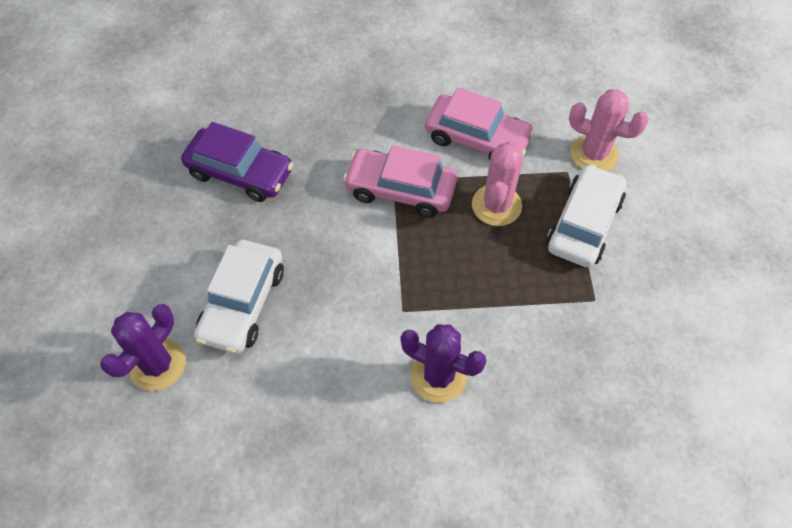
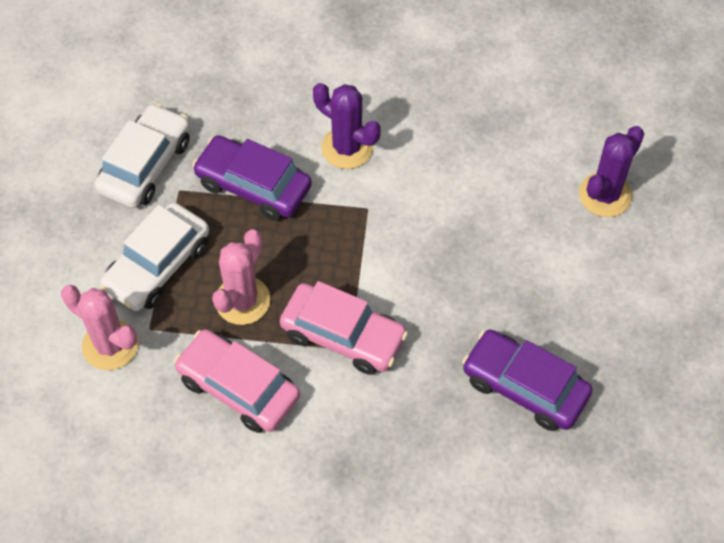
camera: 170 degrees left, 0 degrees up
(243, 303) = (524, 238): white car -> white car (145, 165)
(523, 316) = (253, 186): none -> purple car

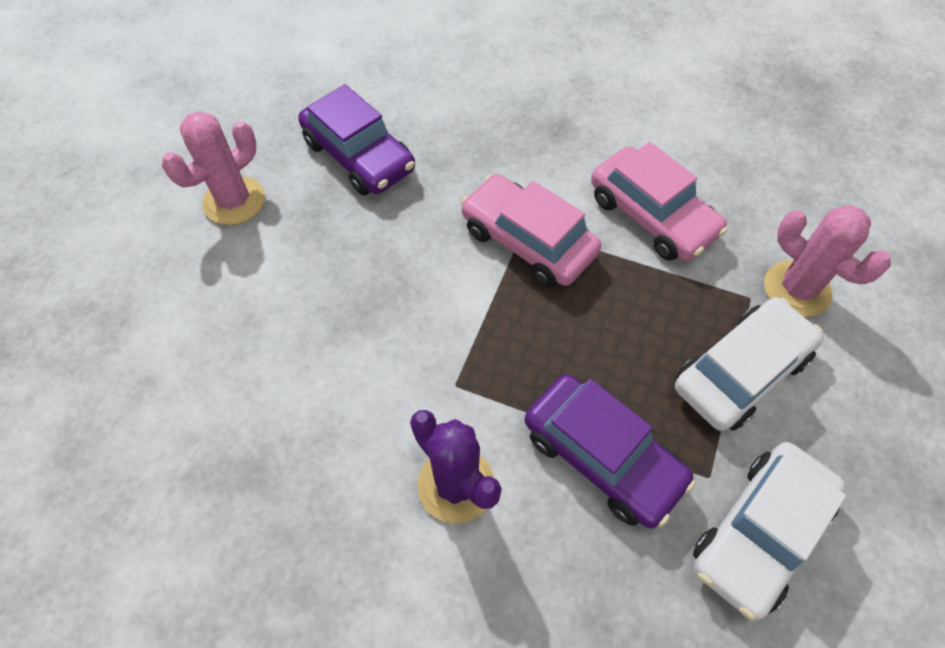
camera: 165 degrees left, 0 degrees up
(242, 300) = (636, 304): pink cactus -> pink cactus (234, 201)
(605, 195) = (155, 329): purple cactus -> none

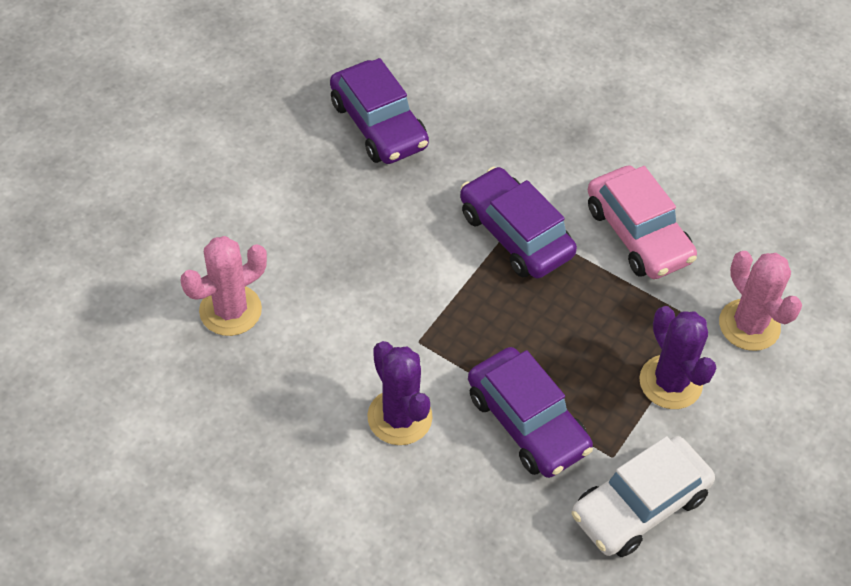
camera: 10 degrees right, 5 degrees down
(234, 201) = (256, 145): pink cactus -> pink cactus (230, 310)
(527, 241) = (515, 234): pink car -> purple car
(740, 372) = (670, 382): white car -> purple cactus

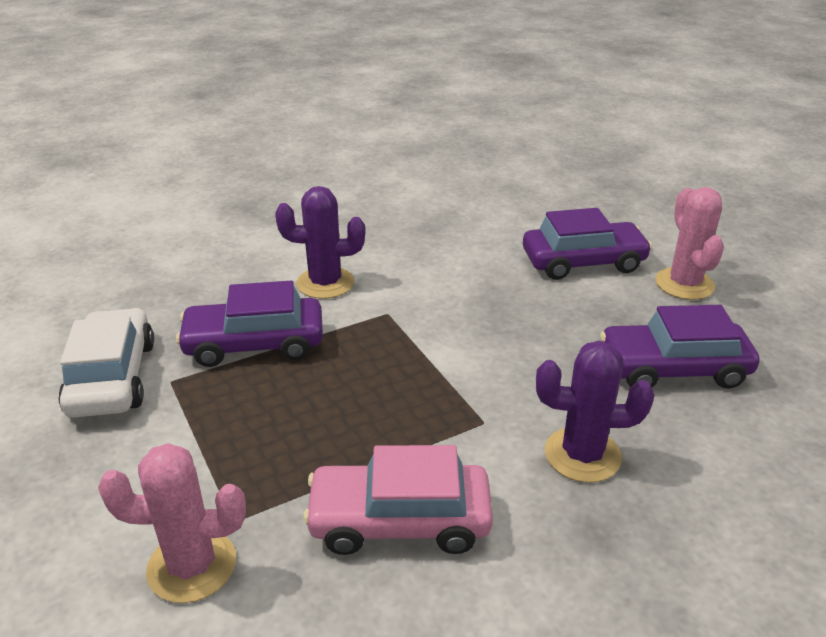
camera: 120 degrees right, 20 degrees down
(230, 310) = (488, 238): pink cactus -> pink cactus (684, 284)
(515, 234) = (466, 414): purple car -> purple car (583, 262)
(670, 382) = (196, 455): purple cactus -> purple cactus (582, 455)

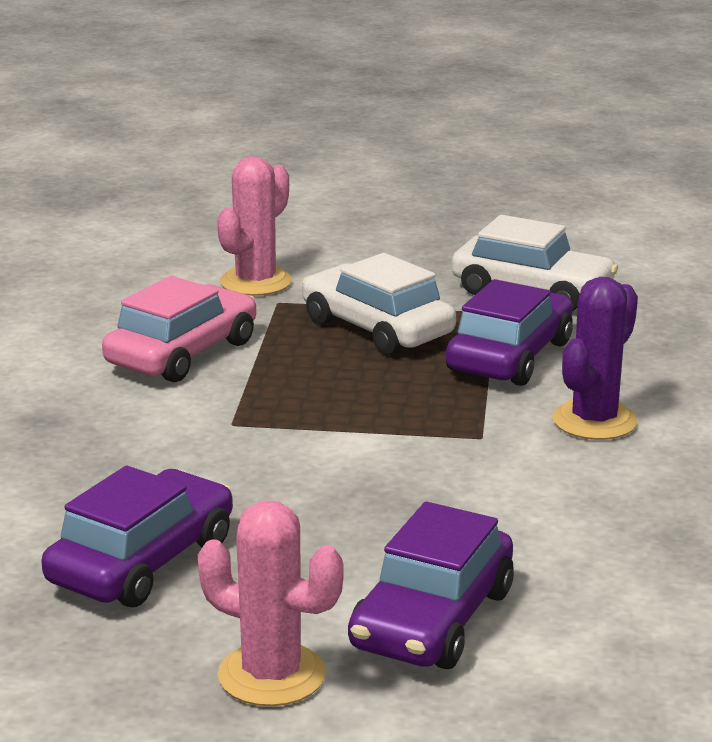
camera: 125 degrees right, 10 degrees down
(251, 427) = (377, 328): none -> white car
(582, 455) = (120, 450): purple cactus -> none

